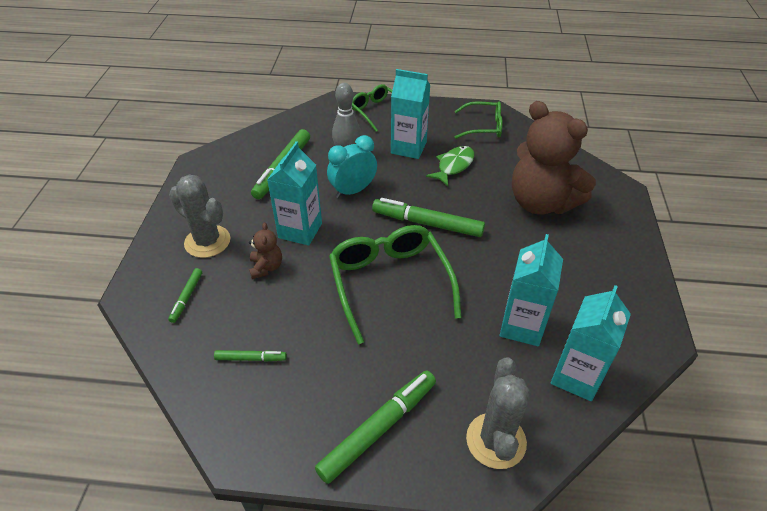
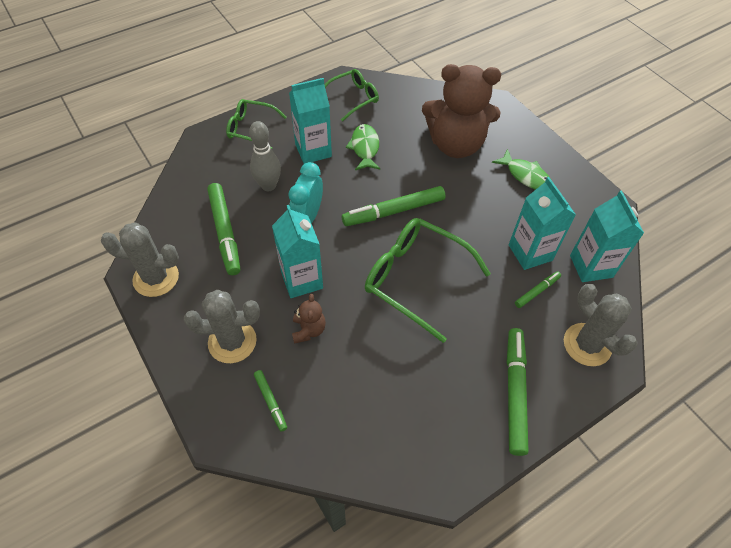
camera: 40 degrees left, 10 degrees up
(207, 172) = (156, 278): none -> grey cactus
(251, 358) = (377, 411): green marker -> green marker (537, 291)
(266, 267) = (308, 330): brown teddy bear -> brown teddy bear turned 45 degrees clockwise
(587, 261) = (525, 175): none -> green fish

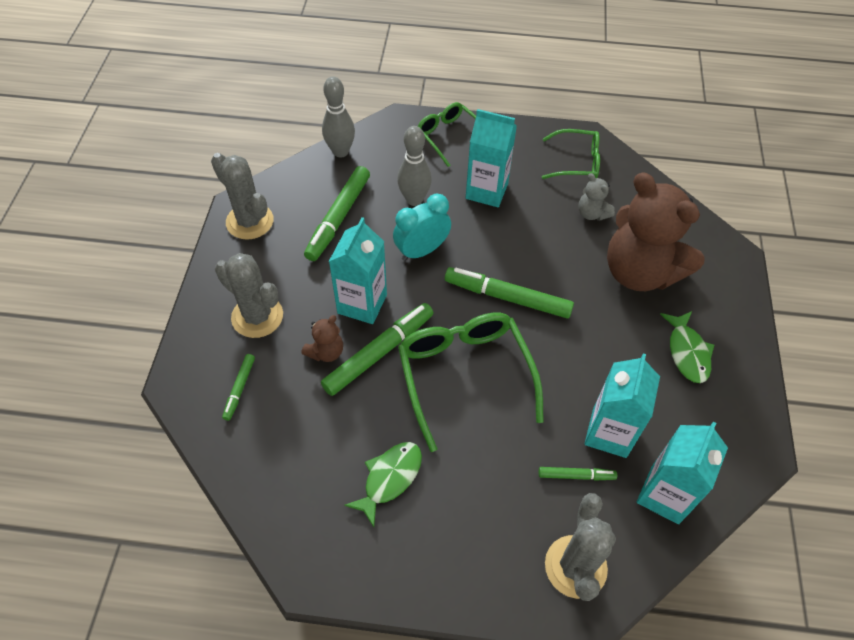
camera: 40 degrees right, 0 degrees up
(179, 184) = (340, 151): none -> grey bowling pin
(365, 148) = (539, 218): green fish -> green fish (389, 478)
(394, 125) = (592, 213): none -> grey teddy bear
(514, 392) = (453, 550): green marker -> green marker (379, 353)

